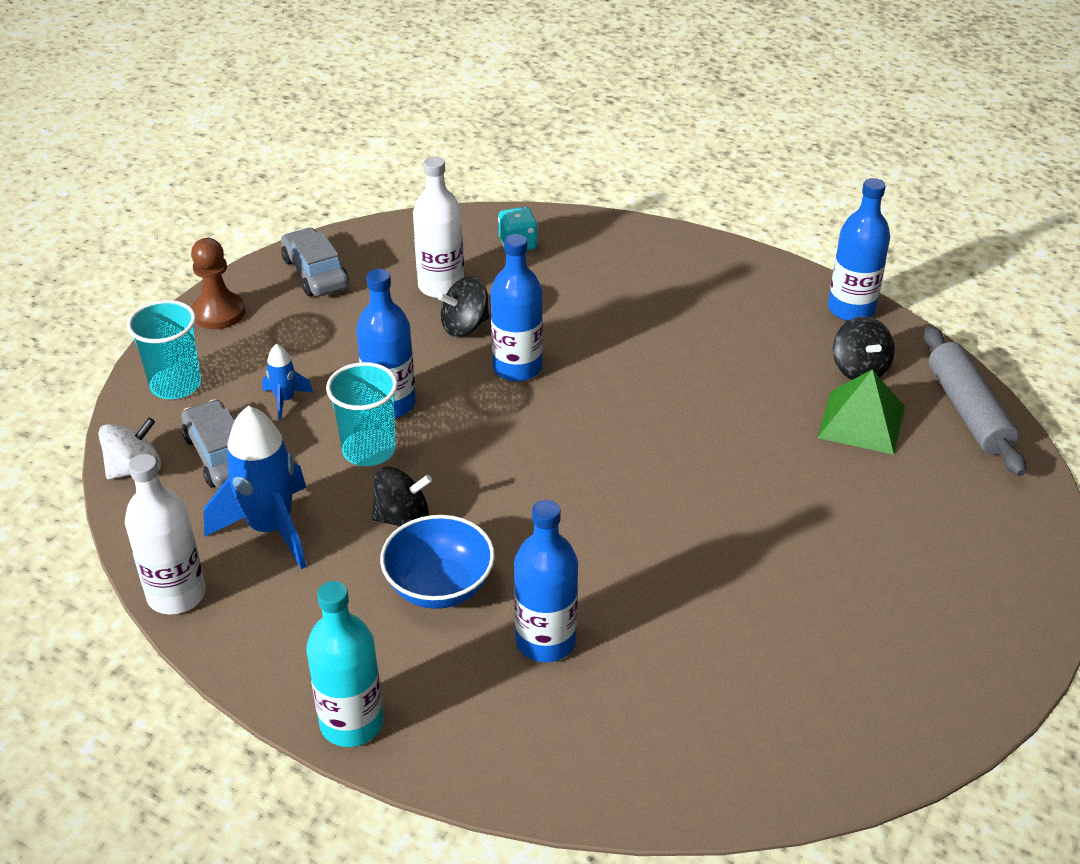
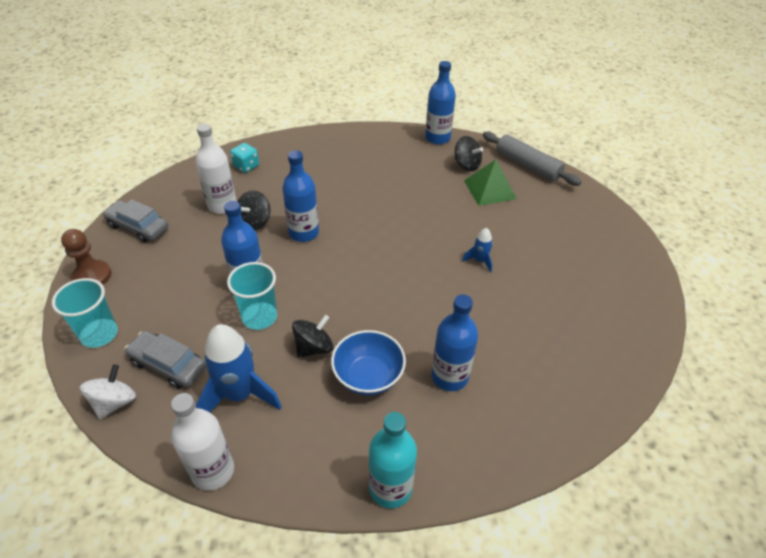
camera: 35 degrees left, 5 degrees up
(285, 400) = (182, 311): blue rocket -> blue rocket (479, 261)

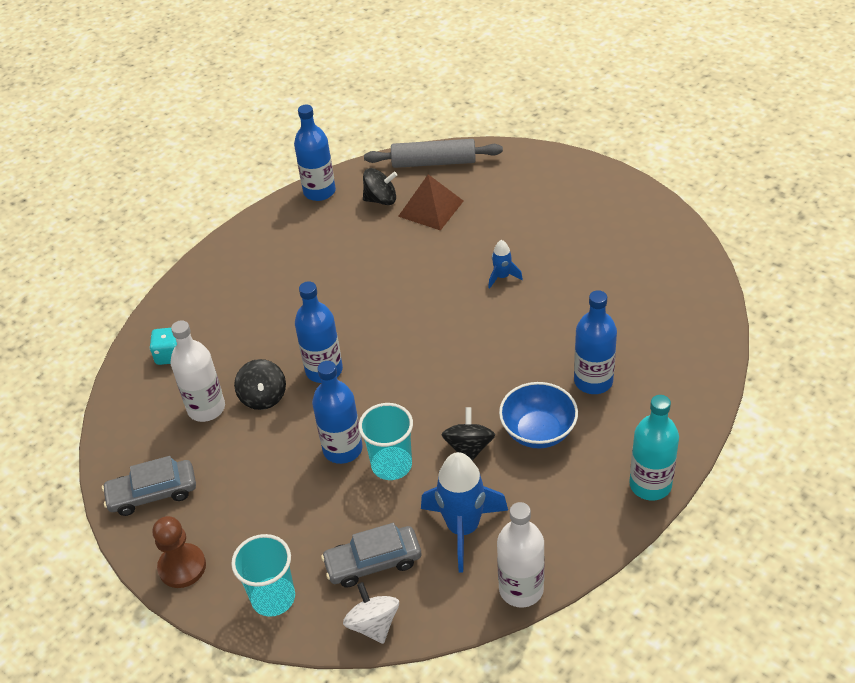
camera: 40 degrees left, 0 degrees up
(490, 189) = (430, 208): green pyramid -> brown pyramid

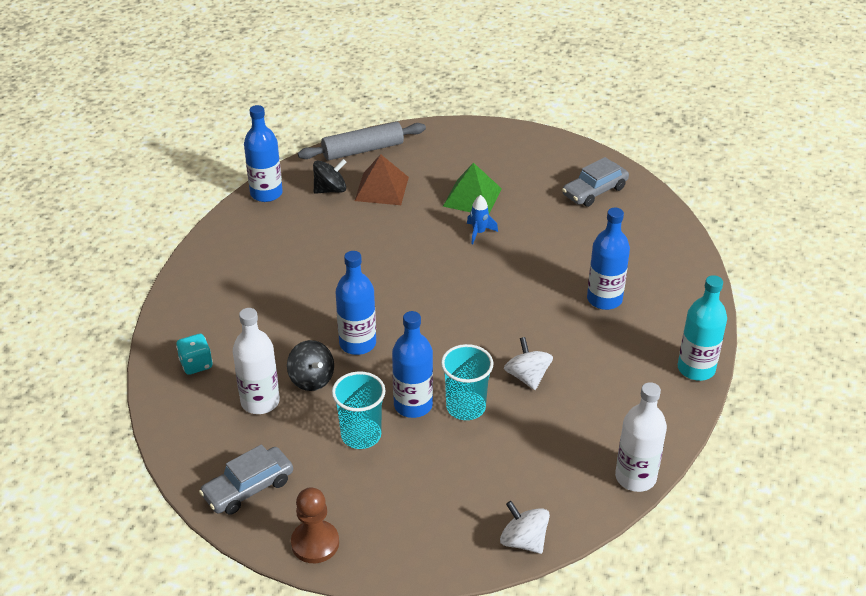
camera: 25 degrees left, 5 degrees down
(273, 598) = (418, 545): turquoise cup -> turquoise cup (361, 435)
(373, 562) = (494, 490): grey car -> grey car (594, 191)
(463, 528) = (559, 442): blue rocket -> none
(469, 448) = (527, 377): black spinning top -> white spinning top
(516, 236) = (472, 197): none -> green pyramid
(538, 431) = (580, 349): blue bowl -> none

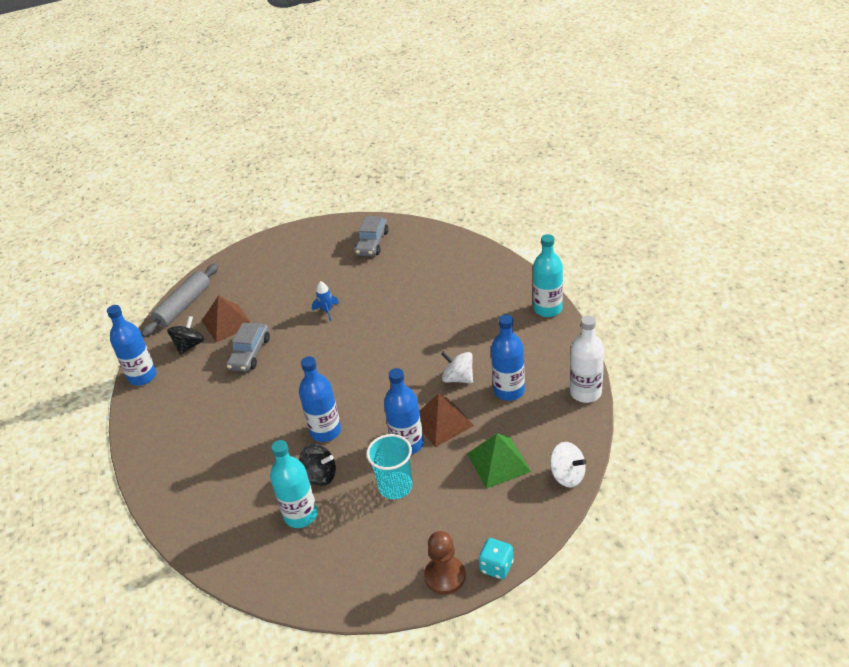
camera: 35 degrees left, 0 degrees up
(196, 364) = (223, 524): turquoise dice -> turquoise dice (496, 566)
(248, 488) = (358, 576): grey car -> grey car (250, 353)
(260, 401) = (300, 515): white bottle -> turquoise bottle
(466, 407) = (442, 422): turquoise cup -> brown pyramid
(472, 197) = (297, 292): green pyramid -> green pyramid (498, 462)
(523, 541) = (567, 475): white spinning top -> white spinning top turned 150 degrees counterclockwise
(604, 299) = (451, 303): blue bottle -> blue bottle (509, 391)

